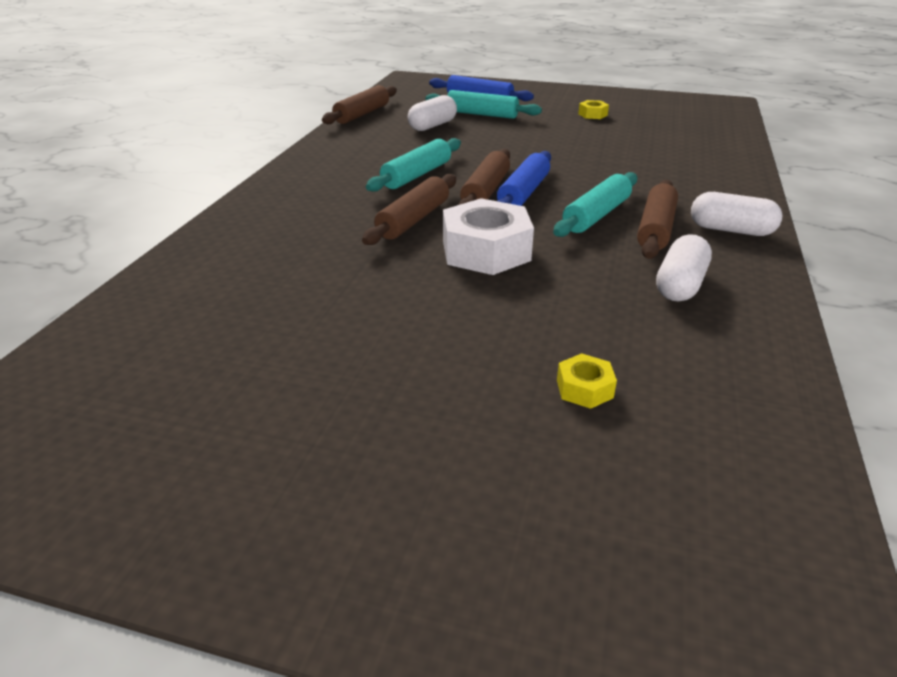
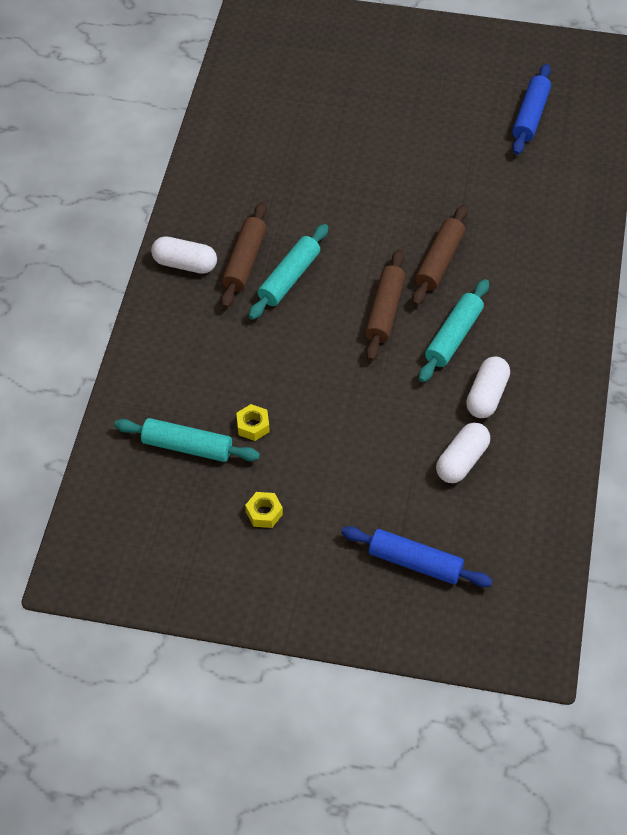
camera: 175 degrees right, 20 degrees up
(362, 114) = (558, 492): brown rolling pin -> none
(482, 114) = (406, 503): turquoise rolling pin -> turquoise rolling pin (187, 447)
(486, 251) = (377, 225): white nut -> none
(523, 193) = (350, 310): blue rolling pin -> blue rolling pin (530, 116)
(584, 389) = (316, 114): yellow nut -> yellow nut (253, 426)
(680, 285) = (244, 197): white capsule -> white capsule (487, 396)

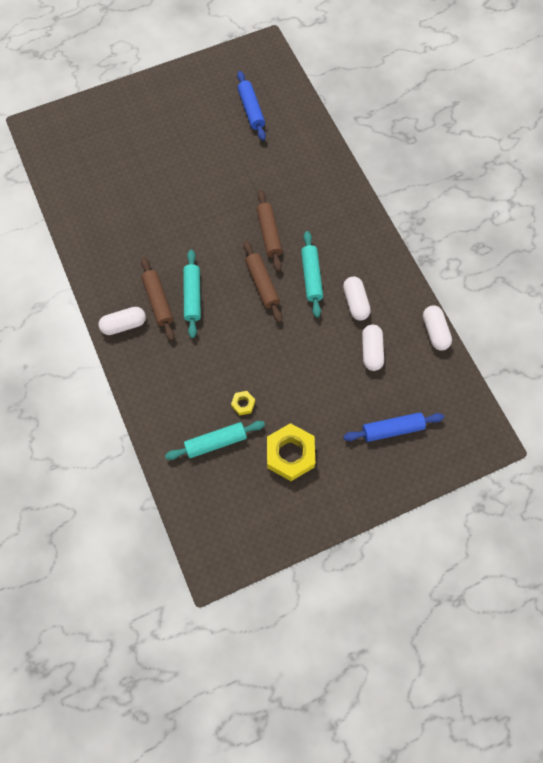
camera: 35 degrees left, 15 degrees up
(264, 513) = (290, 454): yellow nut -> yellow nut, size x2.16
(565, 487) = (434, 331): none -> white capsule

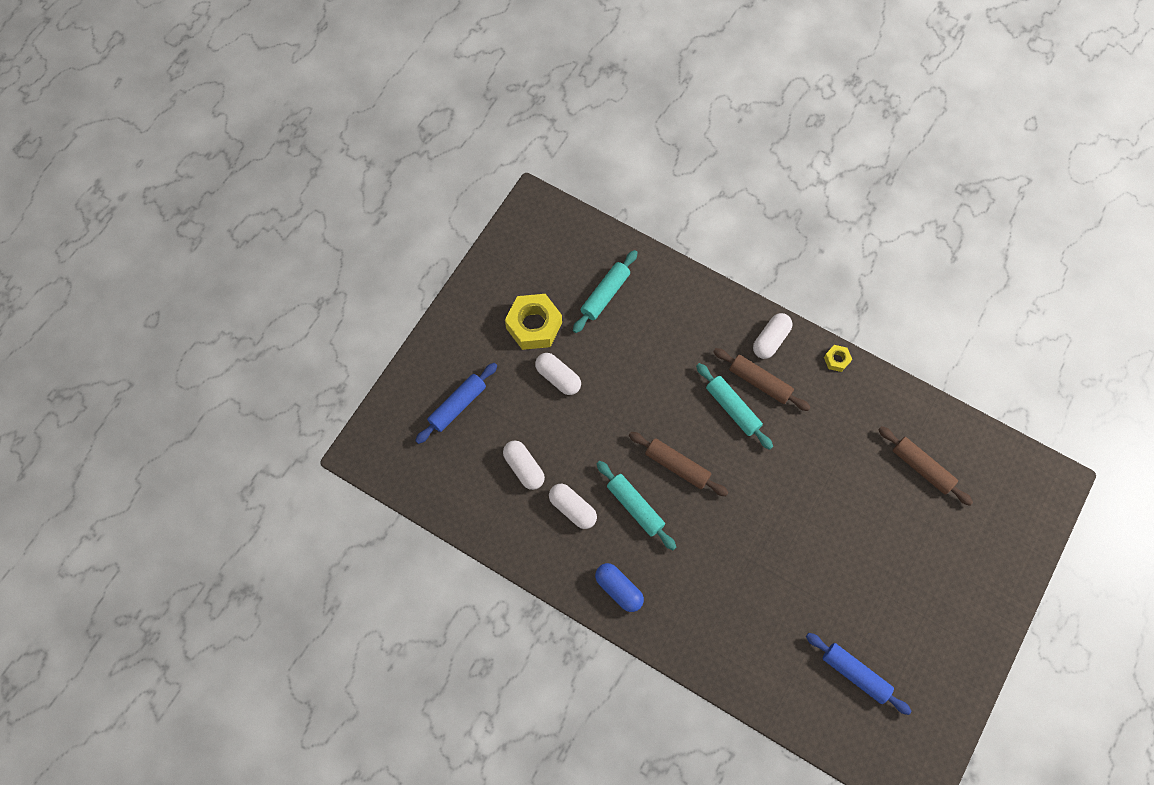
camera: 145 degrees right, 0 degrees up
(243, 404) = (606, 341): yellow nut -> yellow nut (836, 360)
(269, 234) = (713, 526): brown rolling pin -> brown rolling pin (922, 467)
(359, 236) = (619, 589): none -> blue capsule
(434, 331) = (474, 530): white capsule -> white capsule (558, 377)

